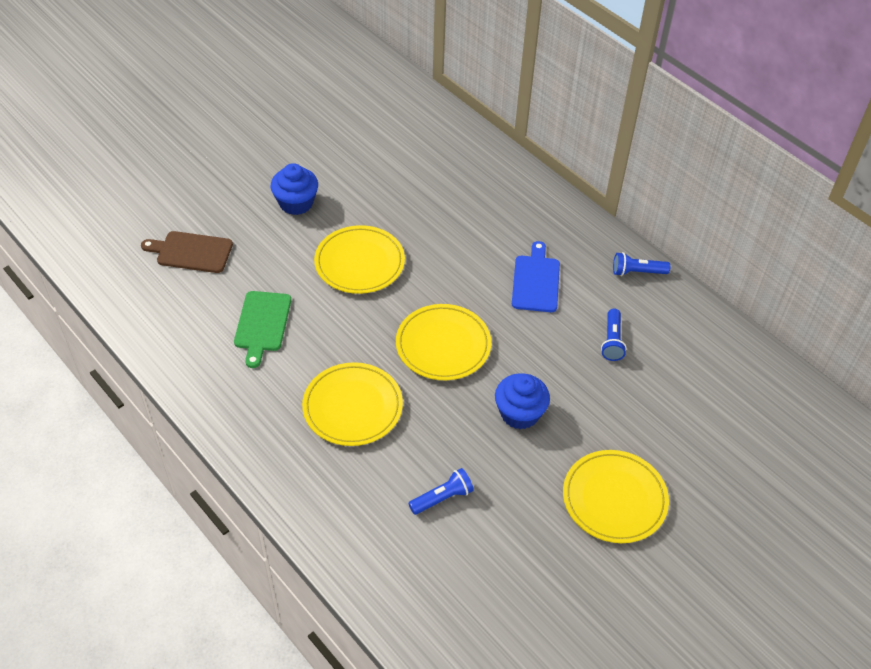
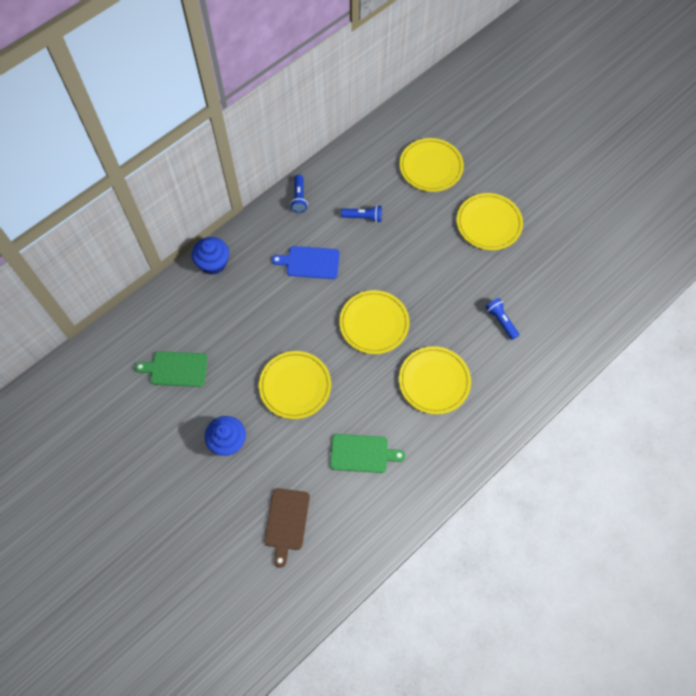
camera: 90 degrees left, 15 degrees up
(390, 159) = (176, 369): none -> green cutting board
(519, 413) = (429, 275): blue cupcake -> blue cupcake (213, 263)
(712, 429) = (431, 167): none -> yellow plate

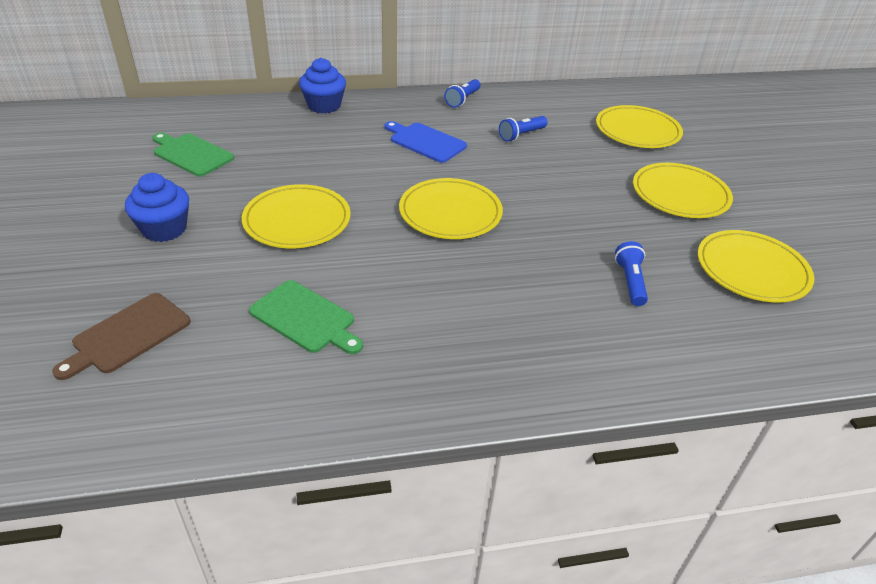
camera: 30 degrees right, 25 degrees down
(363, 217) = (521, 135): blue flashlight -> blue flashlight turned 105 degrees clockwise
(434, 381) = (479, 296): yellow plate -> yellow plate (752, 270)

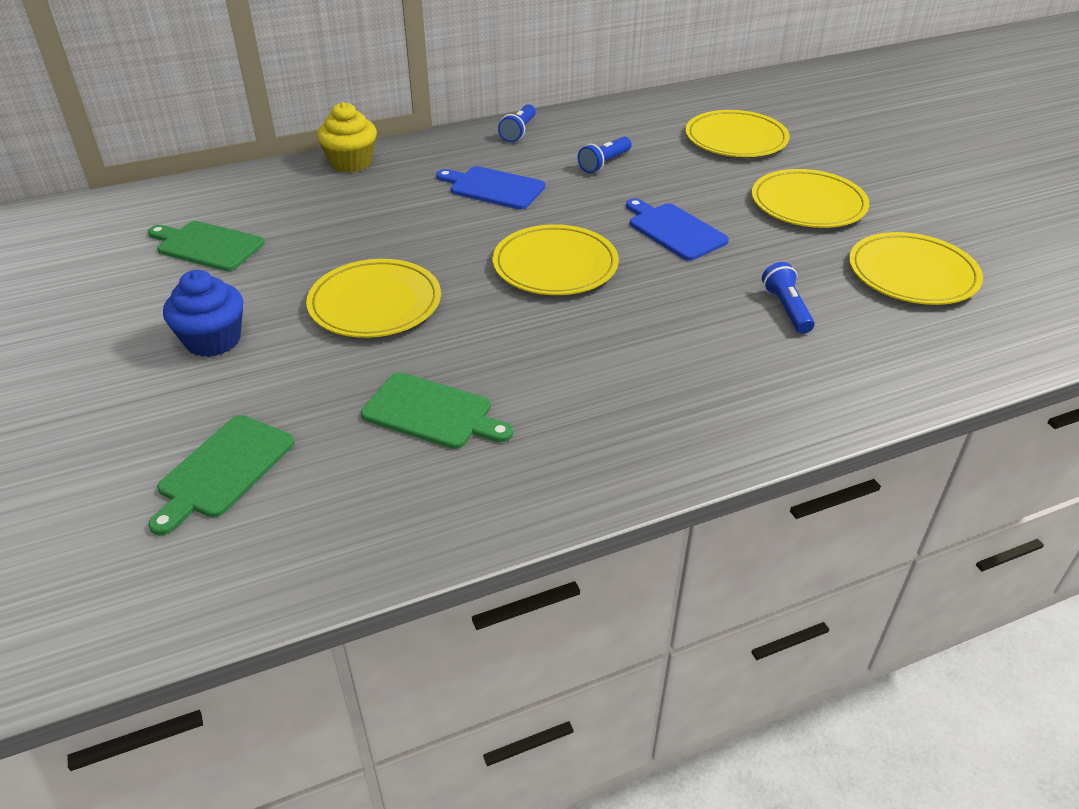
camera: 10 degrees left, 0 degrees up
(127, 335) = (223, 470): brown cutting board -> green cutting board
(324, 106) = (351, 162): blue cupcake -> yellow cupcake
(558, 199) = (674, 230): none -> blue cutting board

